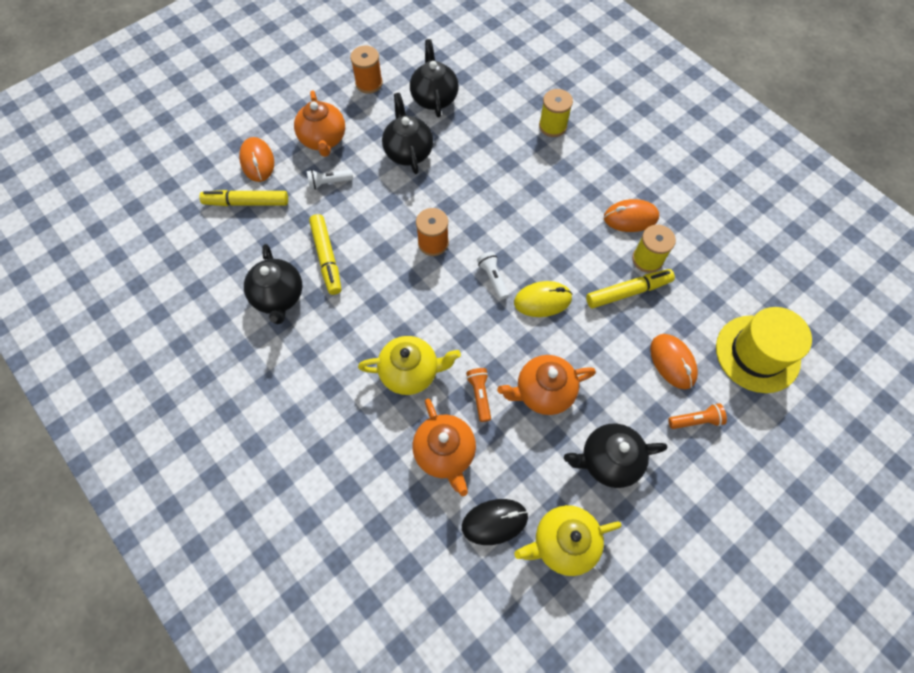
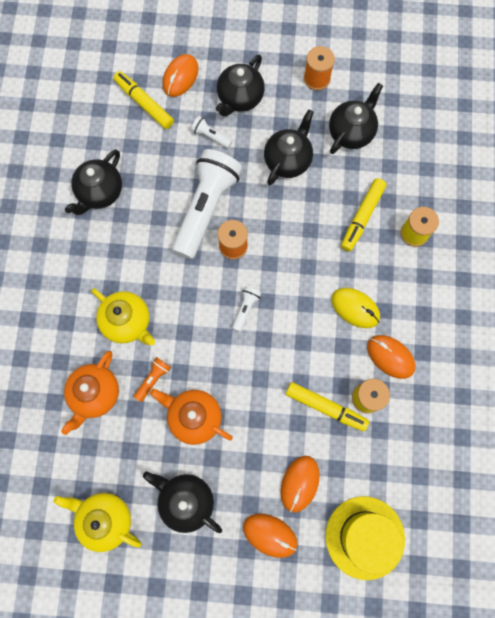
camera: 45 degrees right, 10 degrees up
(323, 139) = (240, 98): orange teapot -> black teapot
(327, 258) = (155, 192): yellow marker -> yellow marker (362, 217)
(382, 235) = (206, 208): none -> white flashlight
(494, 522) = (79, 465): black mouse -> none
(542, 300) = (261, 356): yellow mouse -> yellow mouse (355, 308)
(696, 420) = (270, 535): orange flashlight -> orange mouse

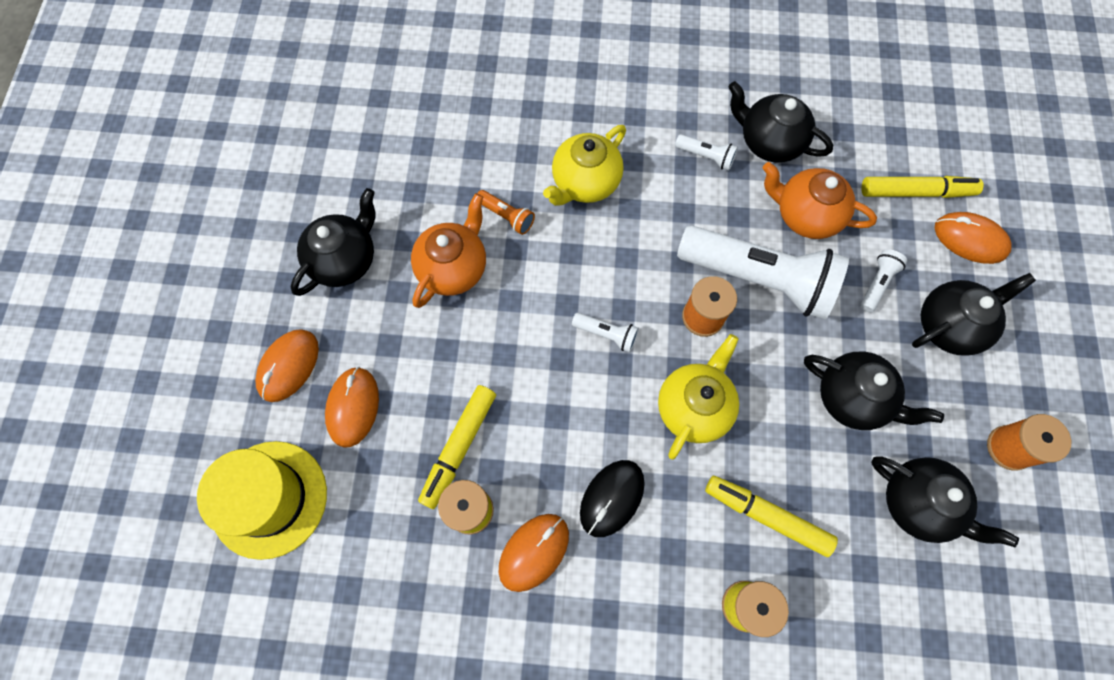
camera: 90 degrees right, 5 degrees down
(95, 394) = (489, 149): orange teapot -> orange teapot (805, 215)
(105, 519) = (332, 167): yellow teapot -> yellow teapot (694, 407)
(110, 236) = (706, 156): none -> white flashlight
(144, 103) = (916, 192): yellow marker -> yellow marker turned 45 degrees clockwise
(240, 98) = (949, 325): black teapot -> black teapot turned 120 degrees clockwise
(299, 483) = (353, 407): orange mouse -> orange mouse turned 75 degrees clockwise
(355, 308) = (612, 498): yellow mouse -> black mouse

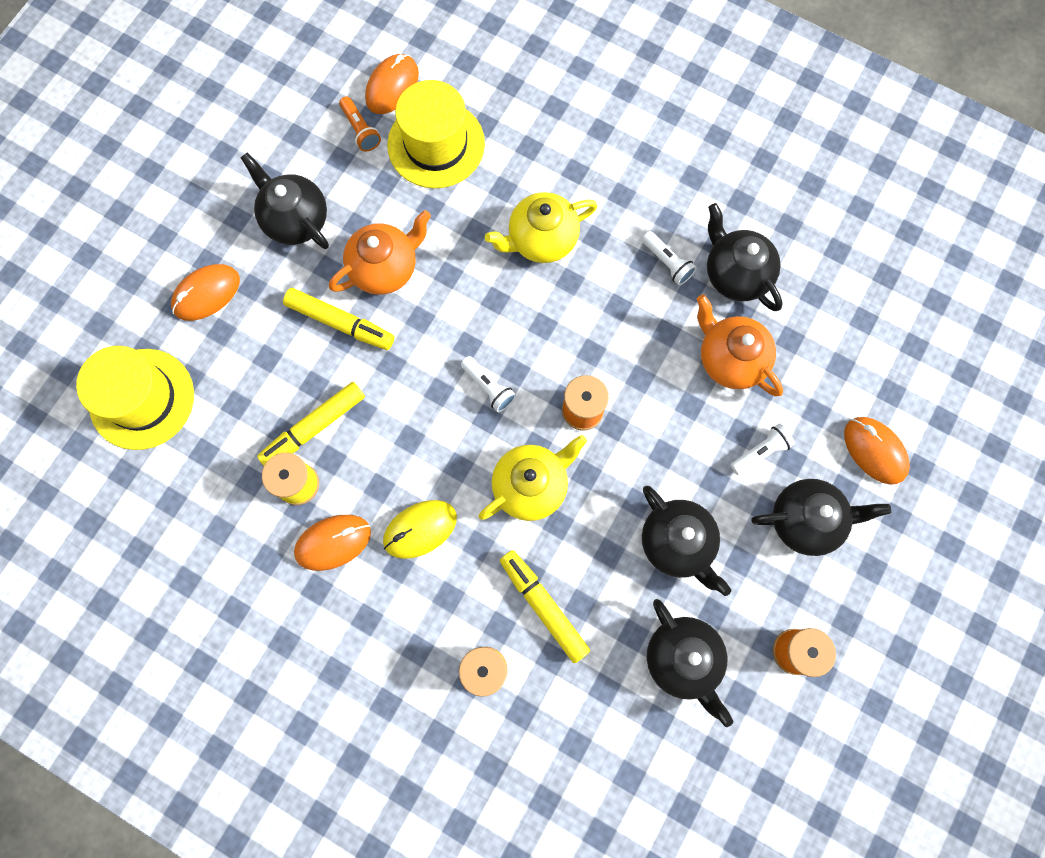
camera: 25 degrees right, 5 degrees up
(345, 260) = (295, 219): black teapot -> black teapot turned 105 degrees counterclockwise
(353, 407) = (243, 353): orange mouse -> orange mouse (392, 86)
(445, 139) = (436, 144): none -> yellow hat
(506, 216) = (455, 241): orange flashlight -> orange flashlight (360, 130)
(612, 498) = (420, 529): black mouse -> yellow mouse
(759, 279) = (653, 399): white flashlight -> none
(916, 192) = (849, 383): yellow marker -> yellow marker (340, 323)

